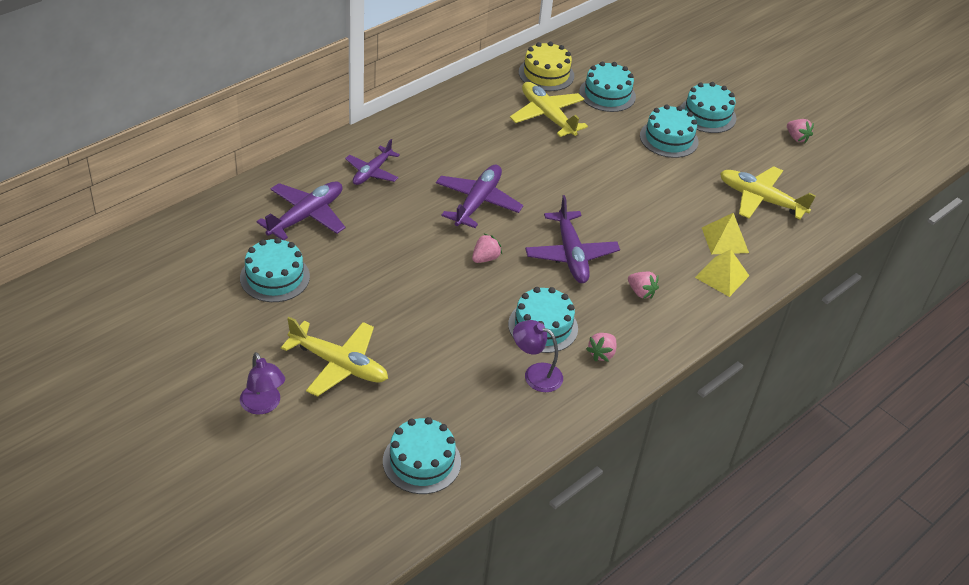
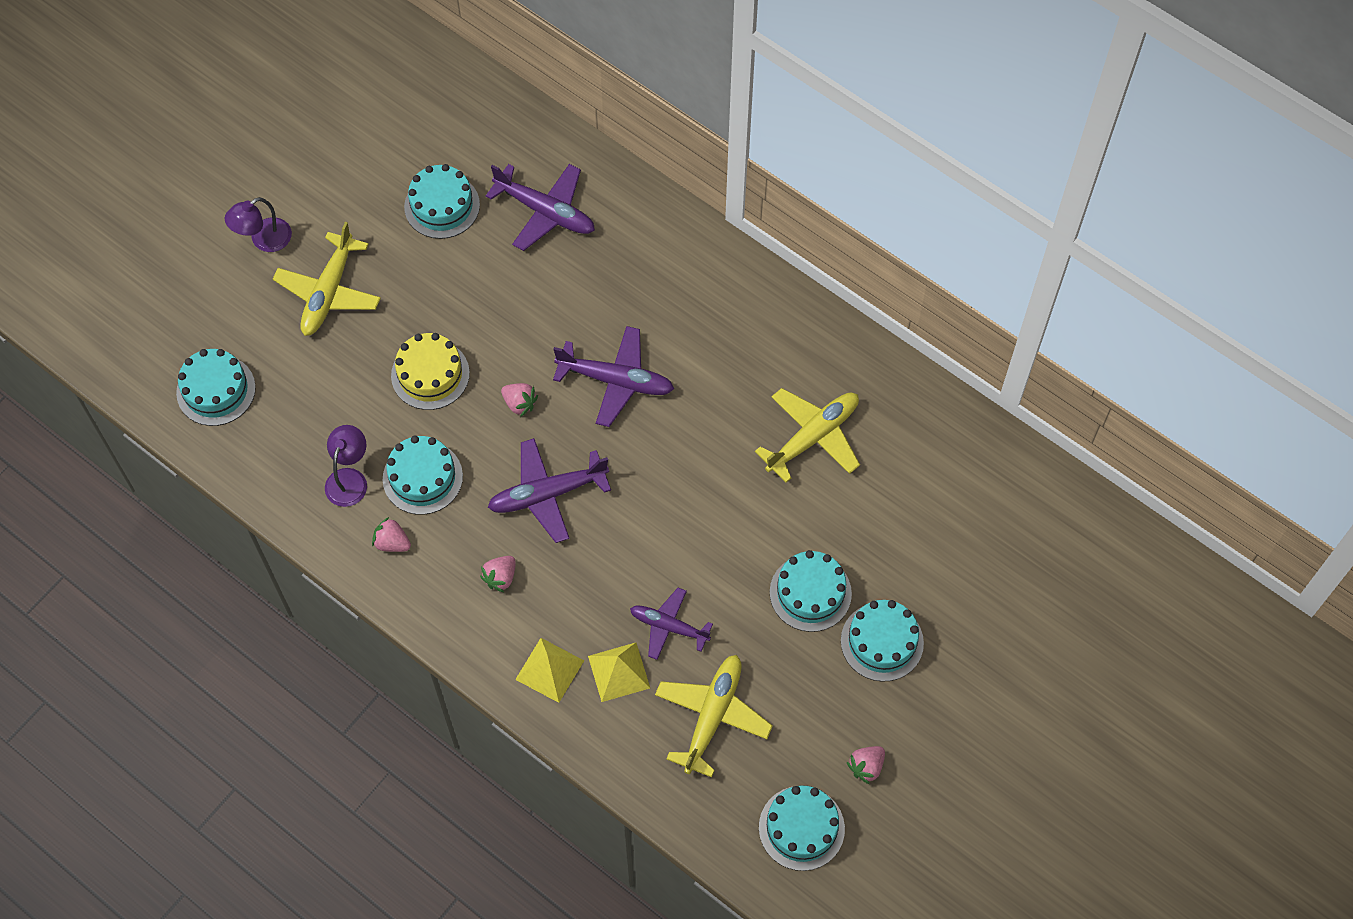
camera: 85 degrees right, 20 degrees up
(372, 172) = (640, 260): purple plane -> purple plane (669, 626)
(546, 74) = (908, 424): yellow cake -> yellow cake (430, 374)
(607, 94) = (887, 506): turquoise cake -> turquoise cake (801, 828)

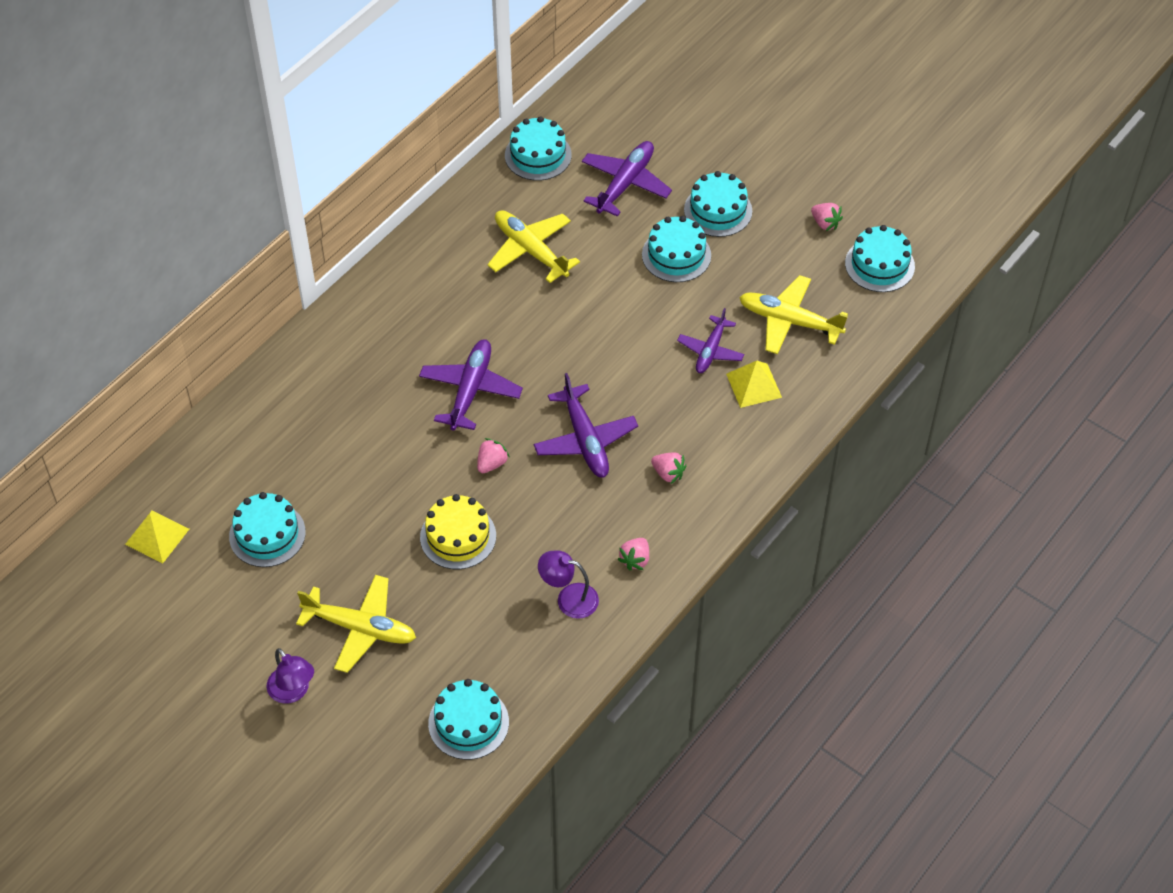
camera: 90 degrees left, 10 degrees down
(422, 477) = (568, 538): turquoise cake -> turquoise cake (538, 155)
(545, 212) = (283, 448): purple plane -> purple plane (625, 183)
(549, 670) = (754, 435): yellow pyramid -> yellow pyramid (157, 536)

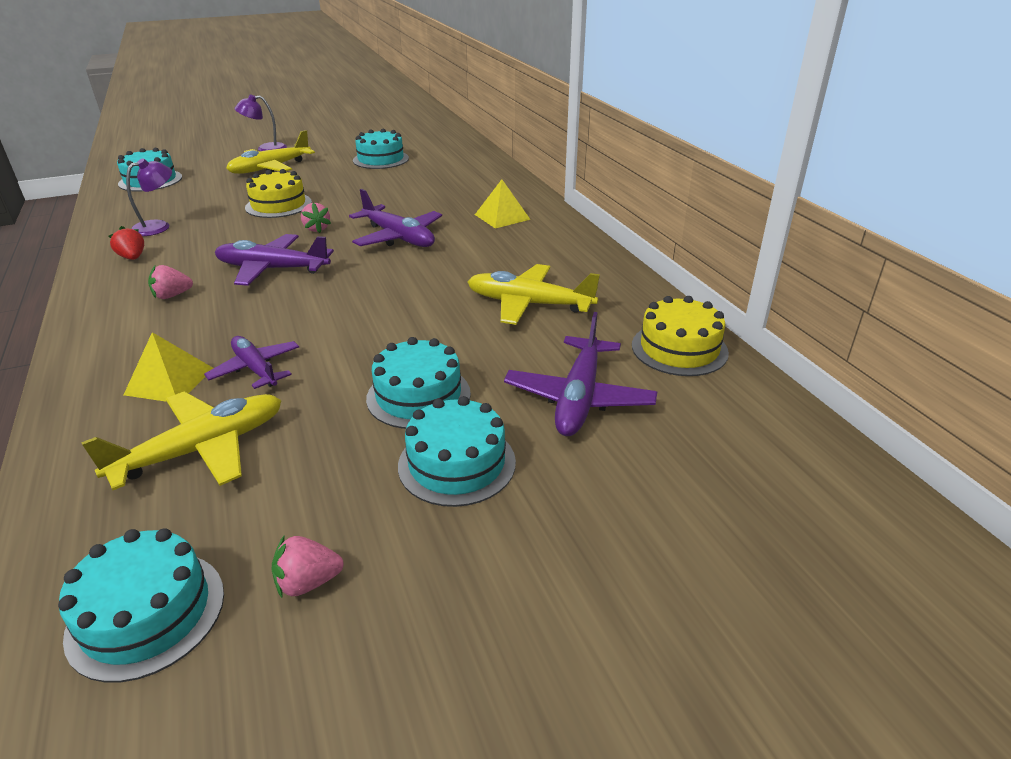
camera: 120 degrees right, 20 degrees down
(157, 536) = (425, 138): yellow pyramid -> yellow pyramid (502, 217)
(531, 250) = (529, 304): yellow plane -> yellow plane turned 150 degrees counterclockwise
(538, 155) = (679, 349): turquoise cake -> yellow cake
(625, 183) = (579, 398): purple plane -> purple plane turned 45 degrees clockwise
(635, 560) = (133, 258): pink strawberry -> red strawberry

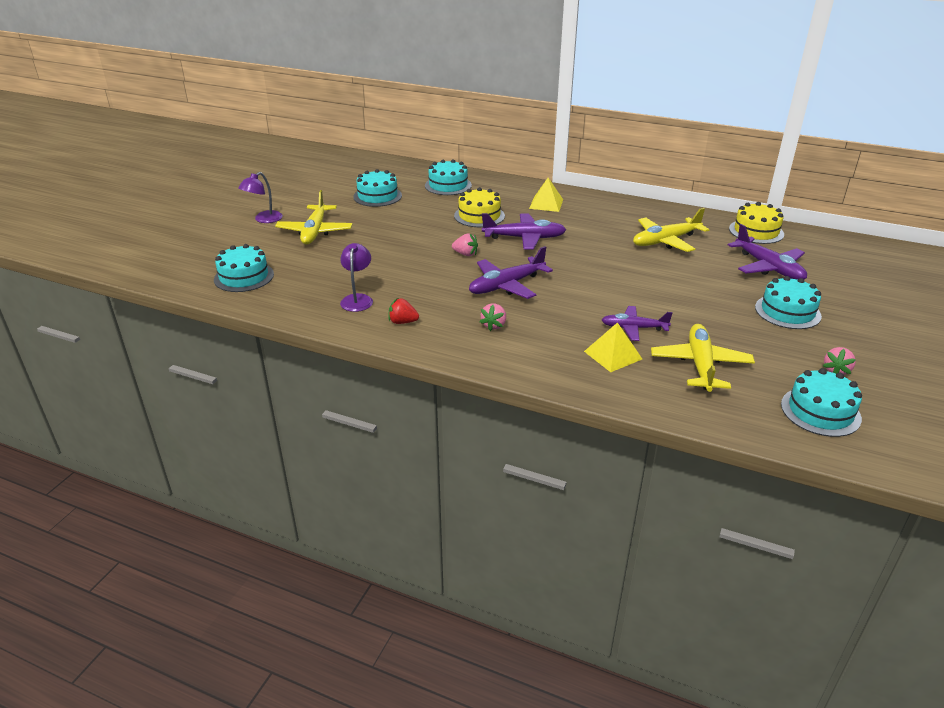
camera: 45 degrees left, 0 degrees up
(278, 205) = (398, 251): yellow cake -> yellow cake (479, 216)
(418, 396) = (719, 299): turquoise cake -> turquoise cake (448, 185)

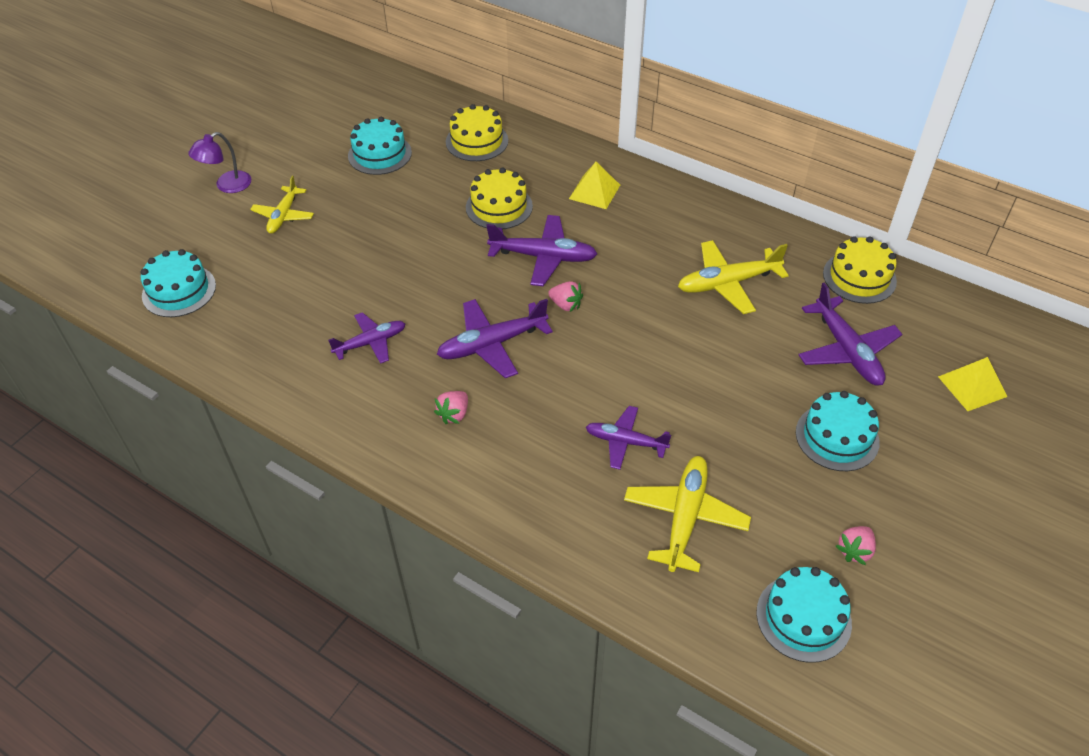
camera: 10 degrees right, 15 degrees up
(315, 231) = (283, 216): yellow plane -> yellow plane, size x0.66
(357, 299) = (303, 347): purple lamp -> none
(402, 322) = (346, 394): red strawberry -> none
(411, 292) = (371, 343): none -> purple plane
(448, 185) = (477, 141): turquoise cake -> yellow cake
(465, 254) = (459, 279): pink strawberry -> pink strawberry (566, 305)
(613, 355) = (582, 485): yellow pyramid -> yellow pyramid (972, 386)

